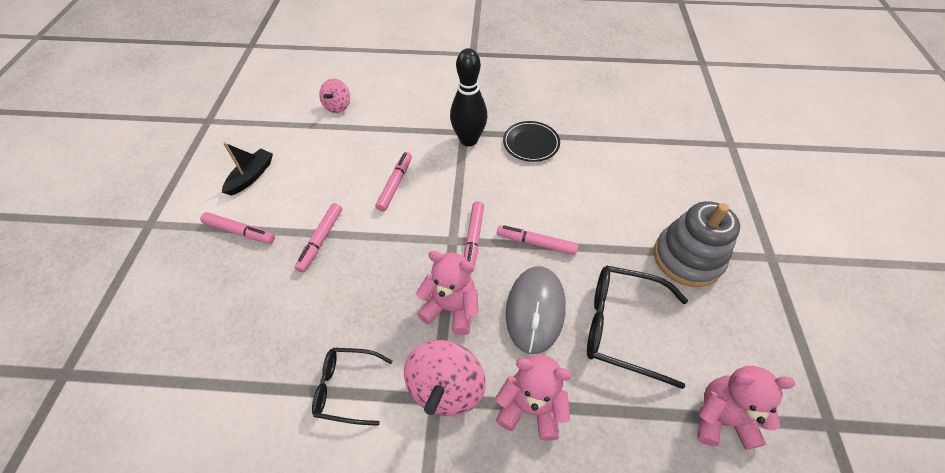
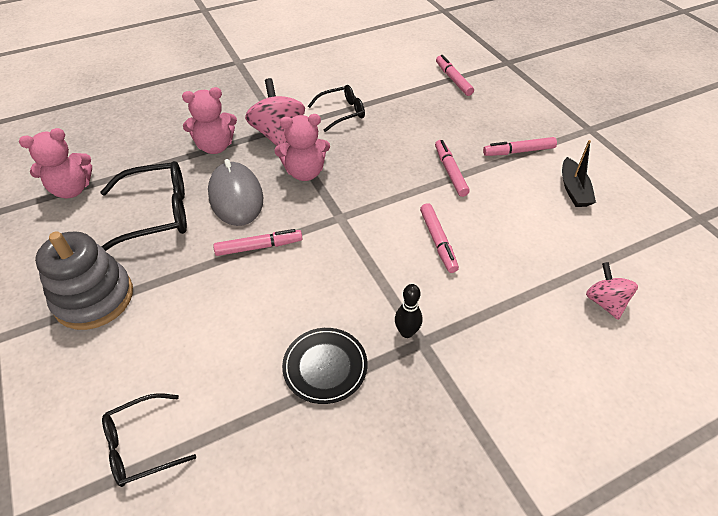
camera: 150 degrees right, 5 degrees down
(468, 140) = (406, 332): black bowling pin -> black bowling pin, size x0.53
(473, 239) = (321, 225): pink marker -> pink marker (453, 79)
(654, 149) = (141, 445): none -> black glasses

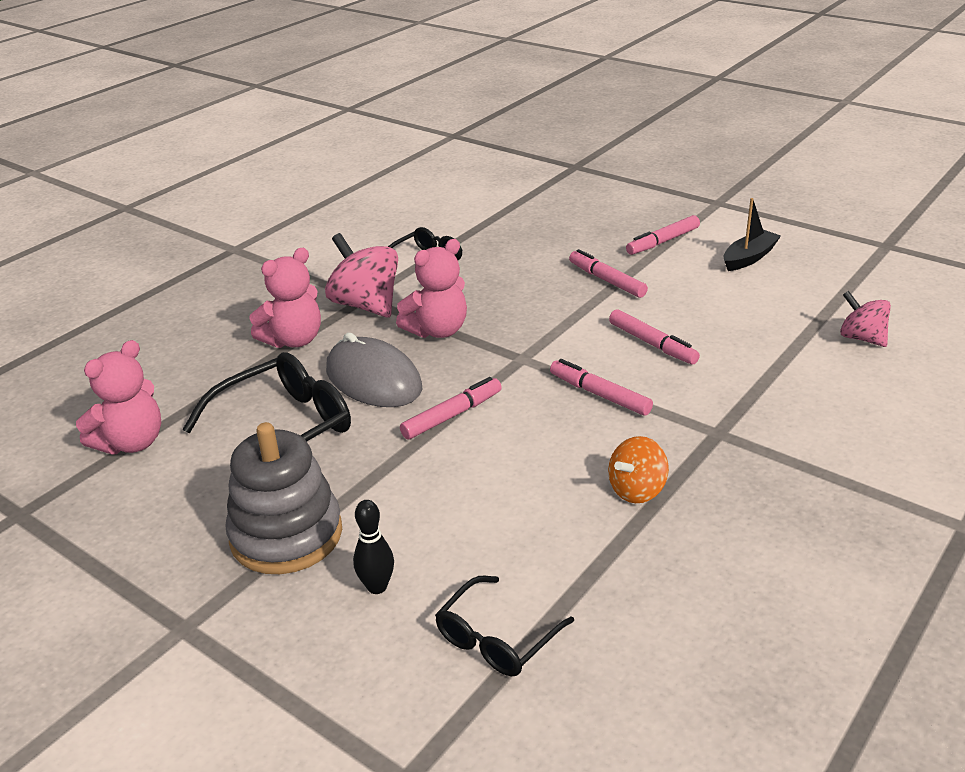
camera: 25 degrees left, 15 degrees down
(325, 366) = (637, 490): black plate -> orange spinning top
(406, 332) = (694, 430): black bowling pin -> black bowling pin (377, 587)
(453, 79) = (529, 197): pink marker -> pink marker (599, 394)
(573, 190) = (749, 258): black boat -> black boat turned 105 degrees counterclockwise

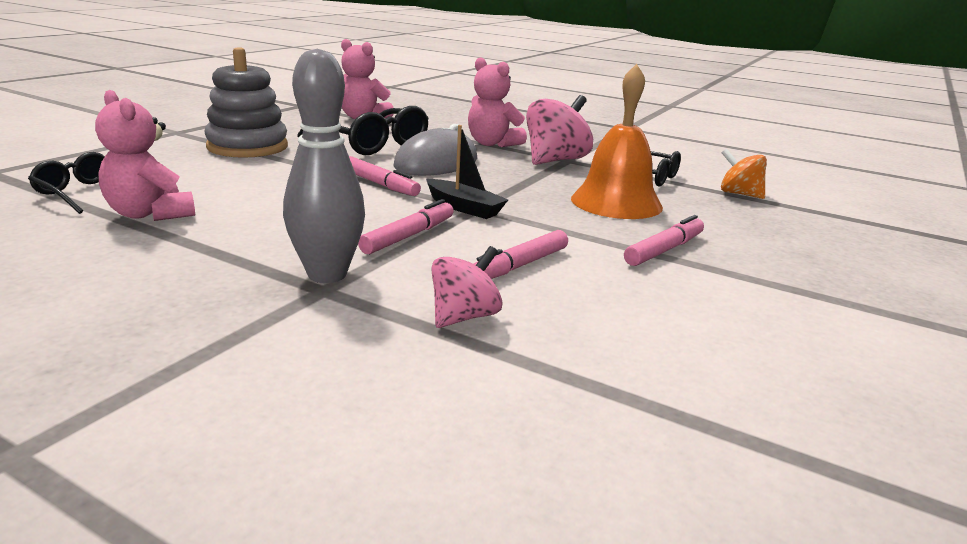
camera: 80 degrees right, 10 degrees down
(377, 587) = (175, 166): black bowling pin -> none
(437, 331) = (519, 181): pink teddy bear -> pink teddy bear (150, 214)
(499, 287) = (616, 202): none -> orange bell
(637, 490) = (237, 244): orange spinning top -> orange spinning top (739, 194)
(662, 242) = (807, 289): pink marker -> none
(690, 432) = (327, 275): none -> grey bowling pin
(749, 258) = (816, 353): black boat -> black boat (464, 208)
(861, 338) = (582, 437): pink spinning top -> pink spinning top (464, 317)

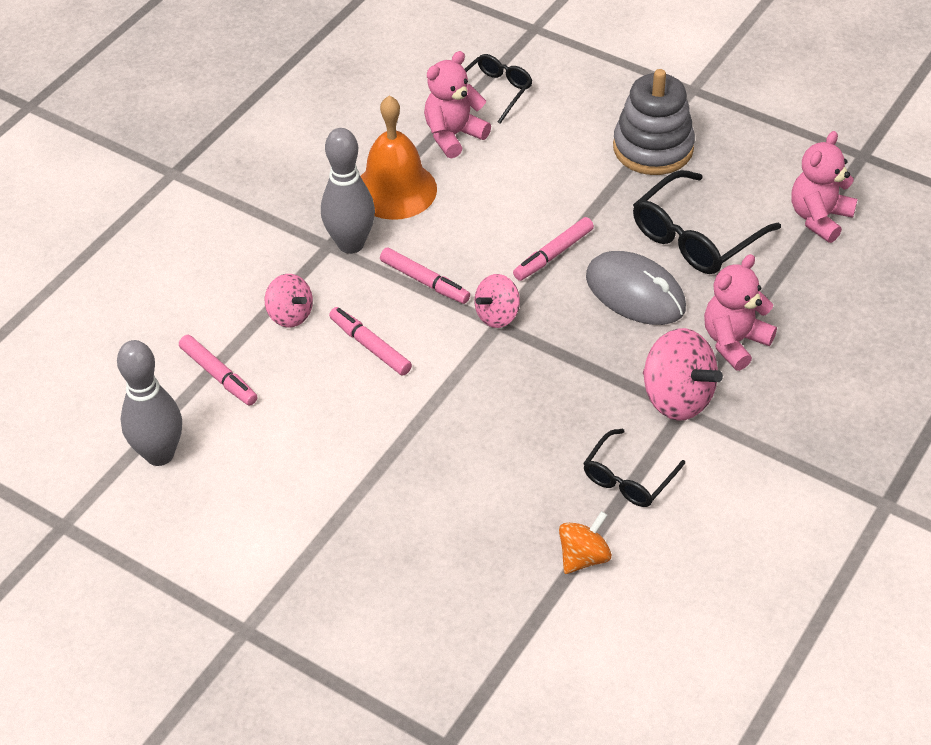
camera: 95 degrees right, 25 degrees up
(464, 208) = (497, 315): black boat -> pink spinning top
(616, 202) = (532, 433): orange bell -> orange bell (395, 190)
(664, 250) = (410, 447): pink marker -> pink marker (218, 375)
(797, 429) = (159, 454): none -> grey bowling pin

